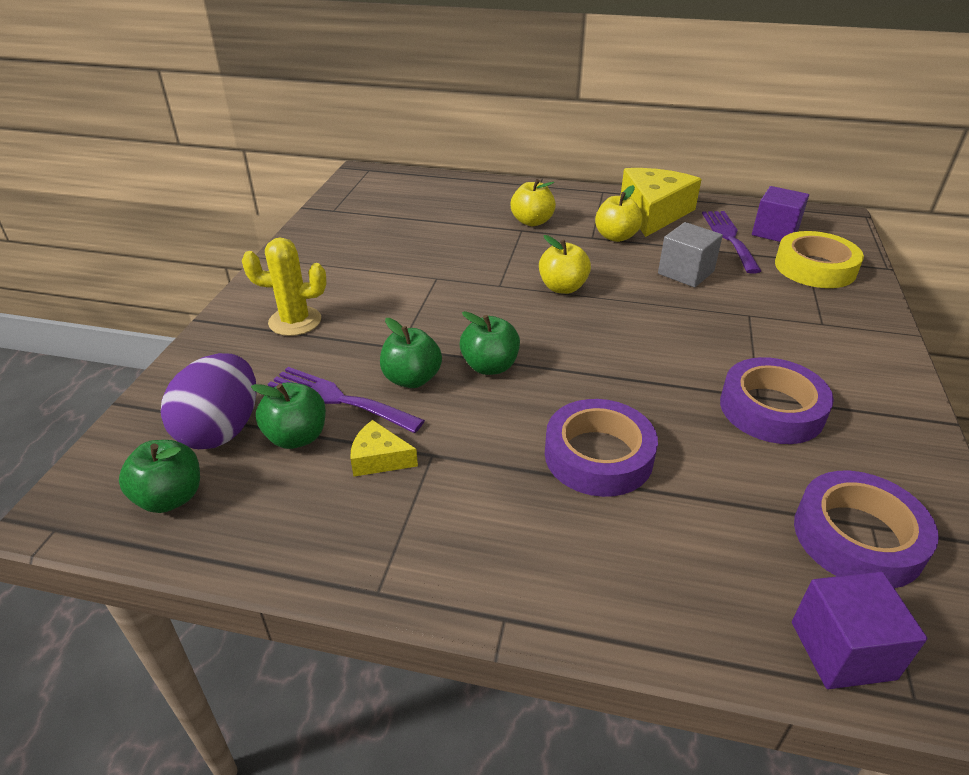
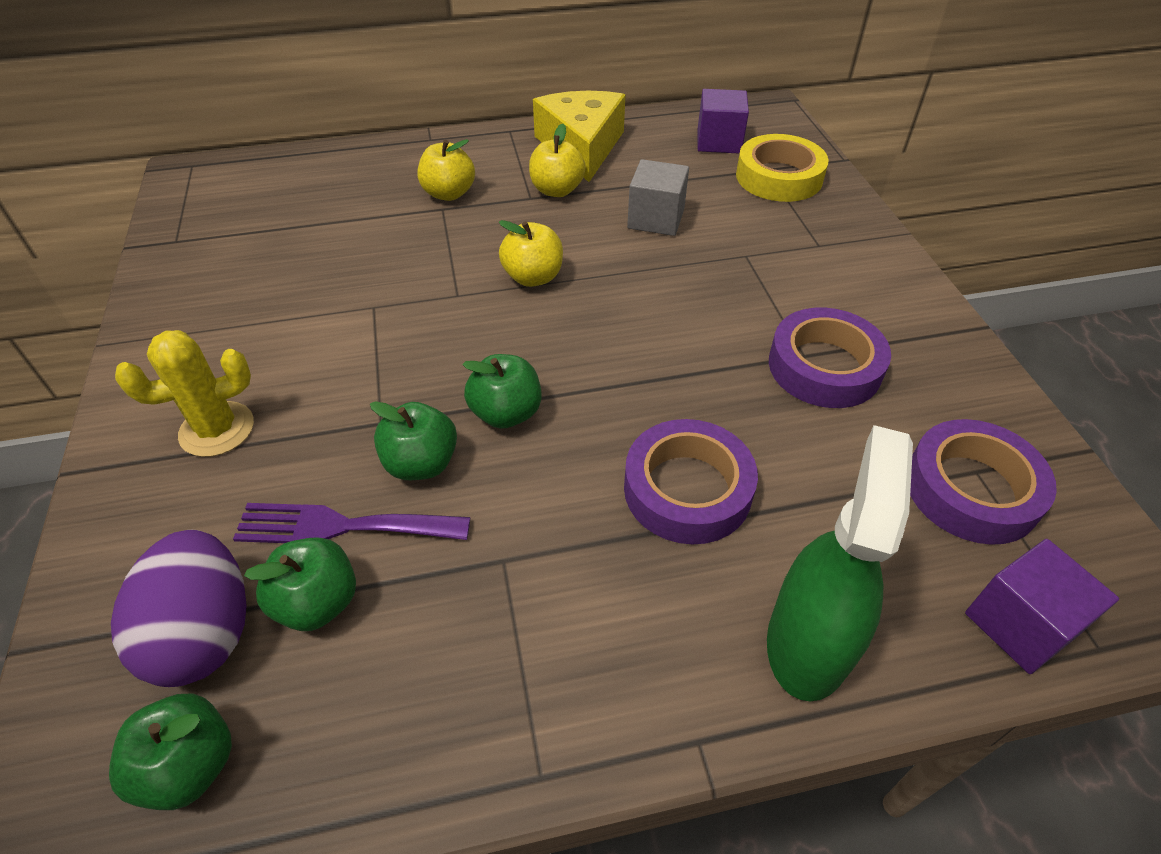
camera: 25 degrees left, 10 degrees up
(379, 459) = (442, 592): yellow cheese -> none
(635, 589) = (808, 641): none -> green spray bottle
(729, 238) = (677, 161): purple fork -> none

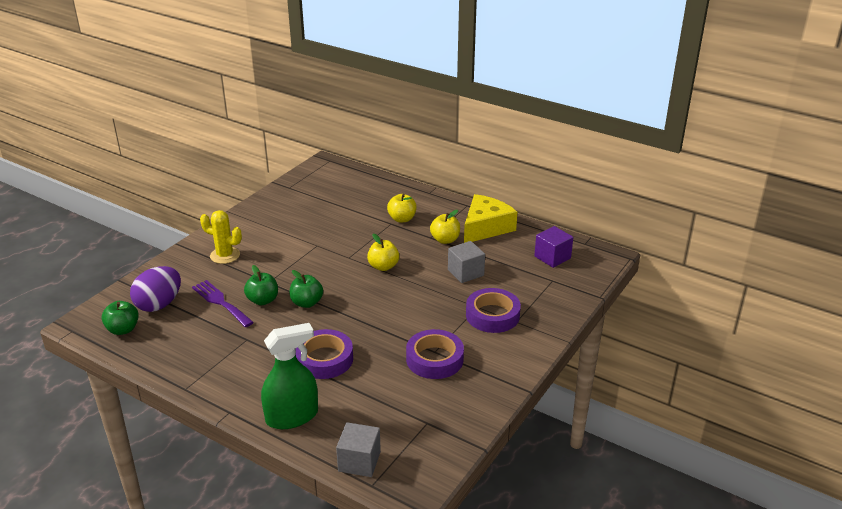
camera: 45 degrees right, 15 degrees down
(318, 602) = (191, 316): green apple -> none
(779, 177) = (551, 286): yellow tape -> none
(971, 489) = (414, 425): purple tape -> purple tape (492, 315)
(1020, 624) = (359, 461): purple cube -> grey cube

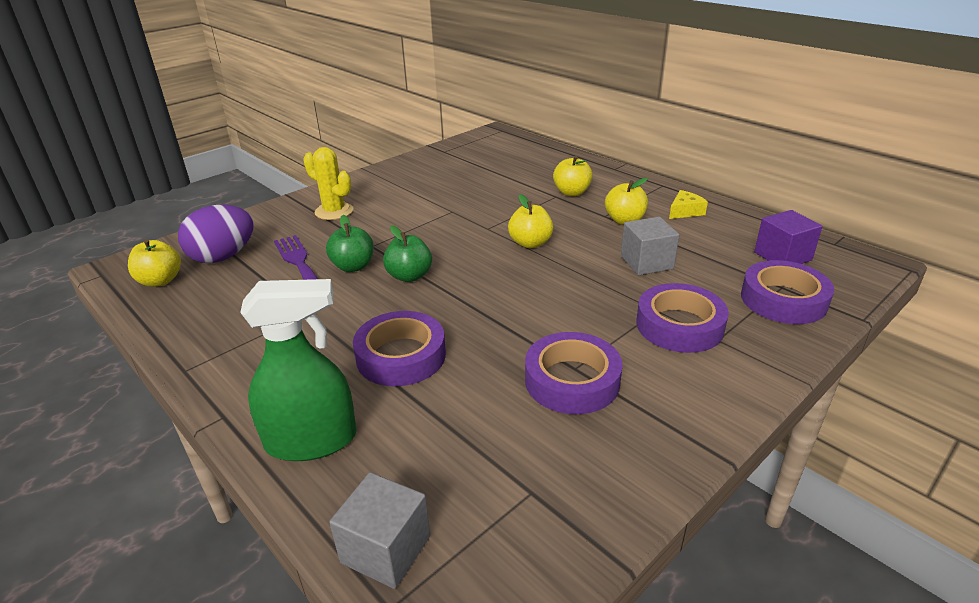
camera: 15 degrees right, 0 degrees up
(123, 329) = (160, 281): green apple -> yellow apple
(486, 227) = (685, 211): yellow cheese -> yellow cheese, size x0.47
(553, 289) = (783, 300): none -> purple tape

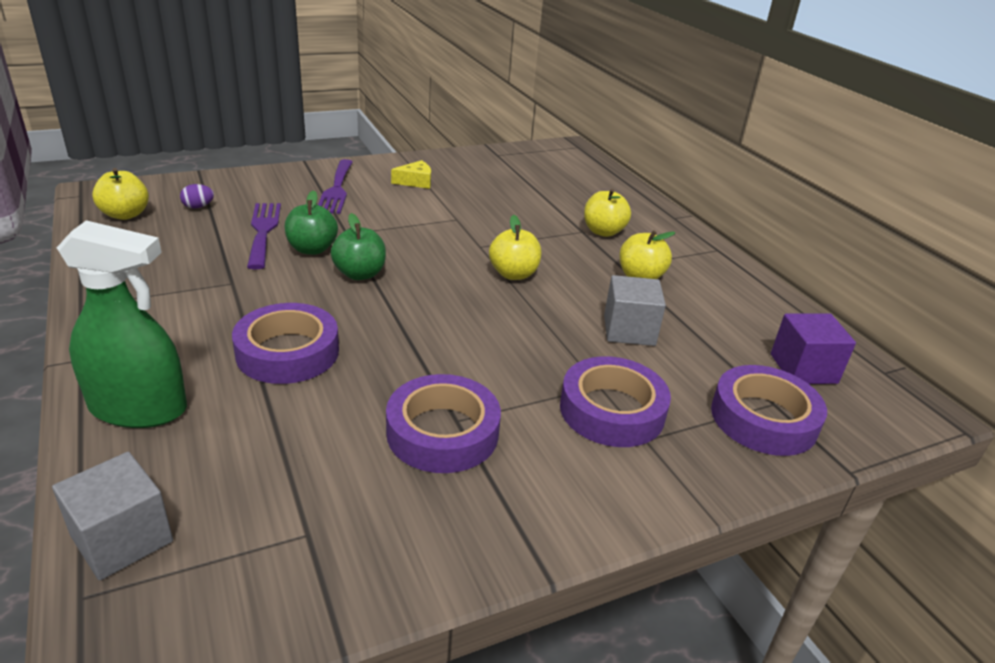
camera: 15 degrees right, 0 degrees up
(223, 257) = (198, 207): purple egg -> purple egg, size x0.41
(334, 211) = (336, 189): yellow cactus -> purple fork
(685, 211) = (721, 286): yellow cheese -> yellow cheese (416, 182)

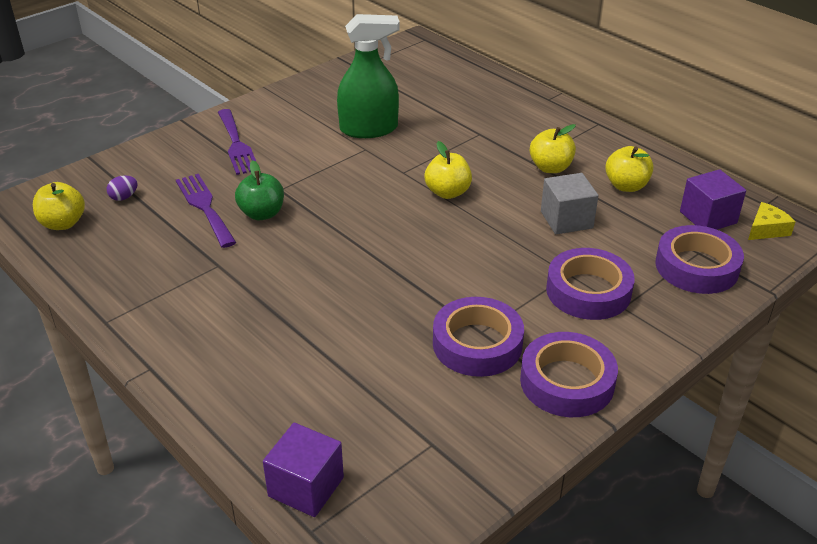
camera: 15 degrees left, 5 degrees up
(122, 539) = (306, 487): grey cube -> purple cube
(139, 408) = (235, 393): green spray bottle -> green spray bottle (369, 129)
(287, 352) = (314, 314): purple tape -> purple tape (567, 382)
(360, 274) = (321, 227): green apple -> none
(416, 182) = (303, 117): yellow cheese -> yellow cheese (766, 229)
(603, 232) = (497, 129): yellow apple -> yellow apple (626, 186)

